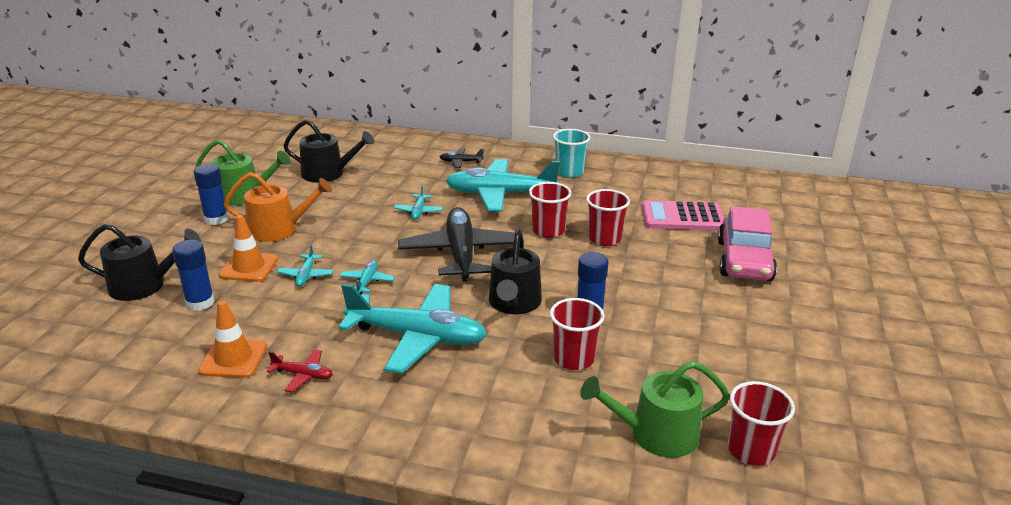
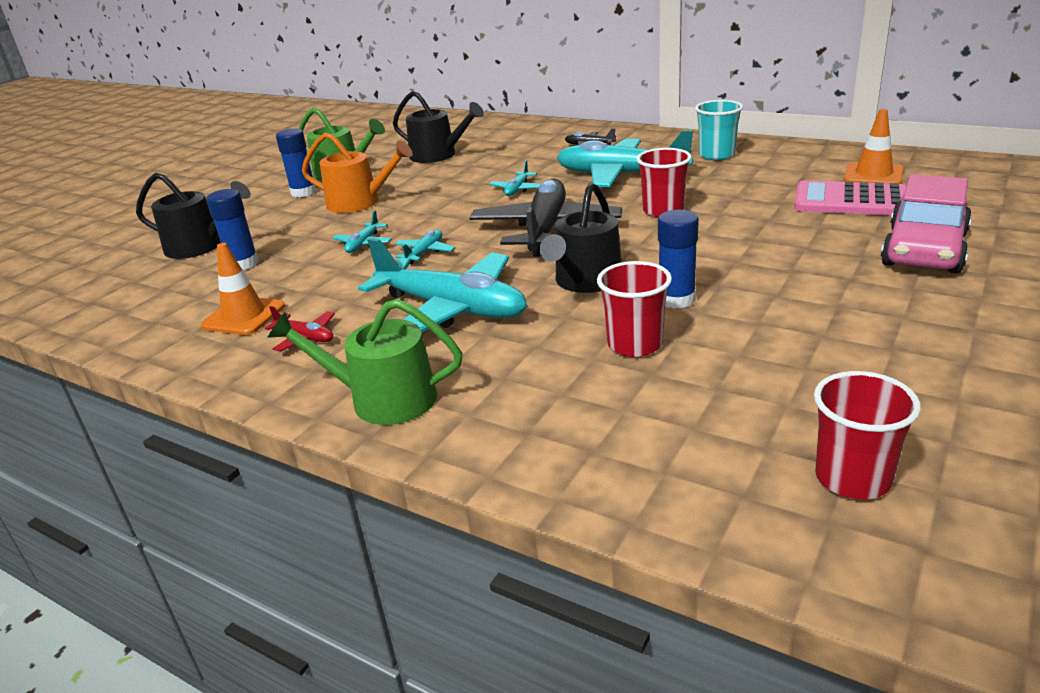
camera: 20 degrees right, 0 degrees up
(249, 267) = (309, 234): orange traffic cone -> orange traffic cone (873, 175)
(604, 239) = (733, 220): red cup -> none
(656, 434) = (712, 442): green watering can -> green watering can (383, 399)

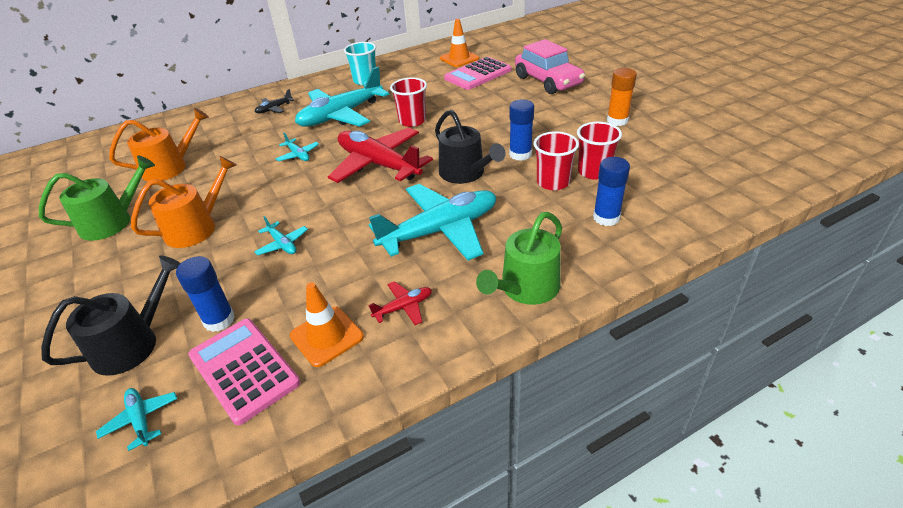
camera: 60 degrees left, 10 degrees up
(187, 299) = (244, 369): none -> pink calculator
(303, 192) = (115, 253): blue glue stick -> blue glue stick (606, 218)
(425, 252) = (341, 219): turquoise plane -> turquoise plane (141, 420)
(438, 155) = (170, 167): black watering can -> orange watering can
(546, 230) = (378, 164): black plane -> red plane
(852, 478) = (706, 170): red cup -> red cup (594, 171)
(893, 342) = (617, 120): none -> orange glue stick

